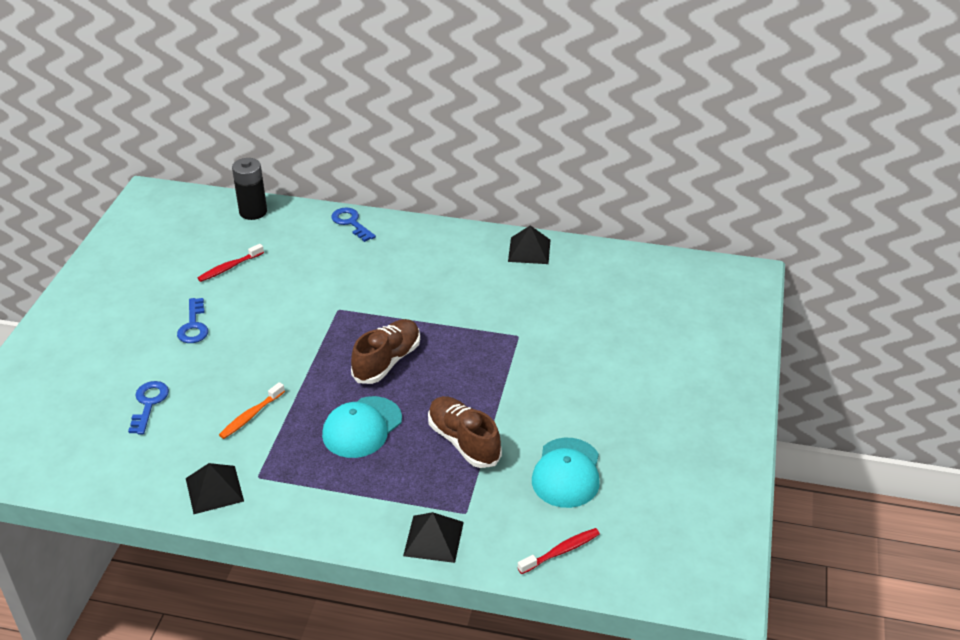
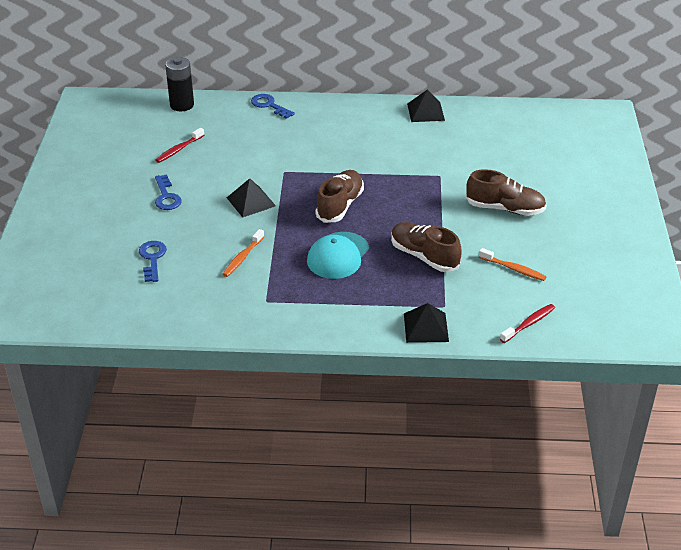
camera: 10 degrees left, 0 degrees up
(214, 489) = (234, 314): black pyramid -> black pyramid (251, 201)
(567, 473) = (514, 269): turquoise cap -> orange toothbrush
(582, 389) = (505, 208): none -> brown shoe

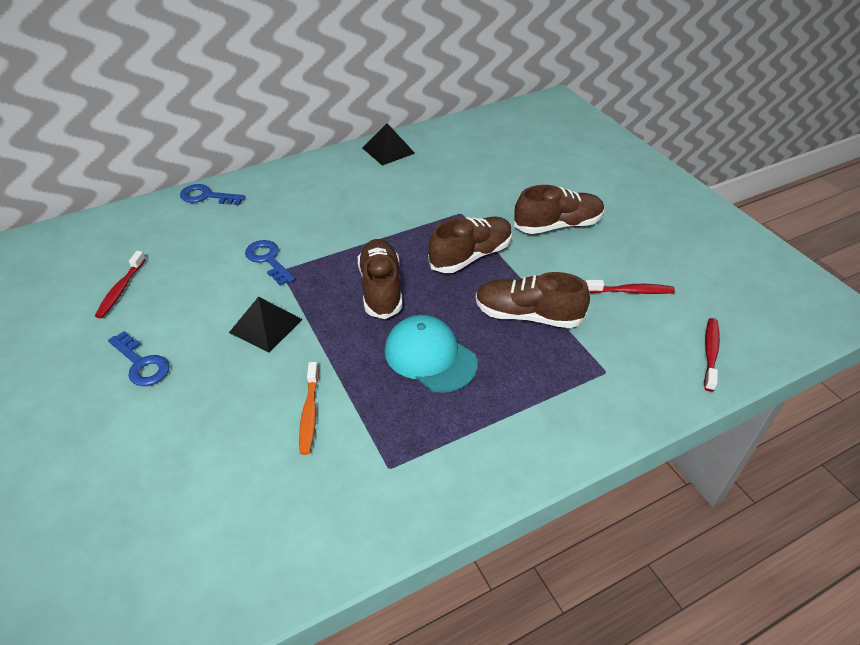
camera: 30 degrees left, 5 degrees up
(152, 258) = (177, 473): blue key -> blue key (268, 260)
(182, 105) = (91, 230): black battery -> none
(338, 256) = (430, 356): turquoise cap -> turquoise cap turned 135 degrees clockwise
(420, 207) = (471, 256): none -> brown shoe
(426, 327) = (613, 411): black pyramid -> none
(514, 269) = (631, 291): orange toothbrush -> red toothbrush

